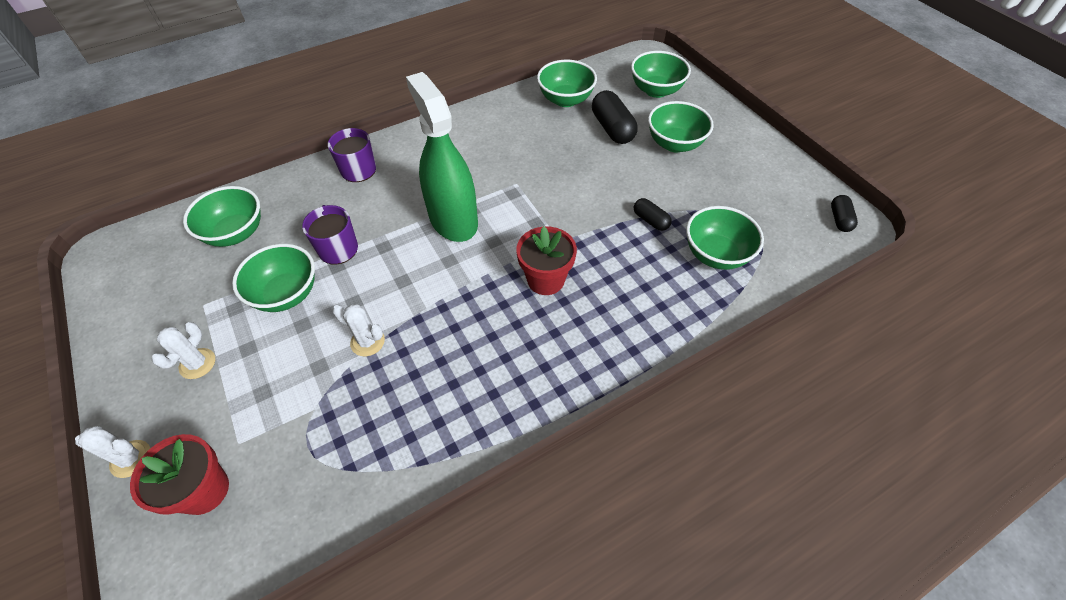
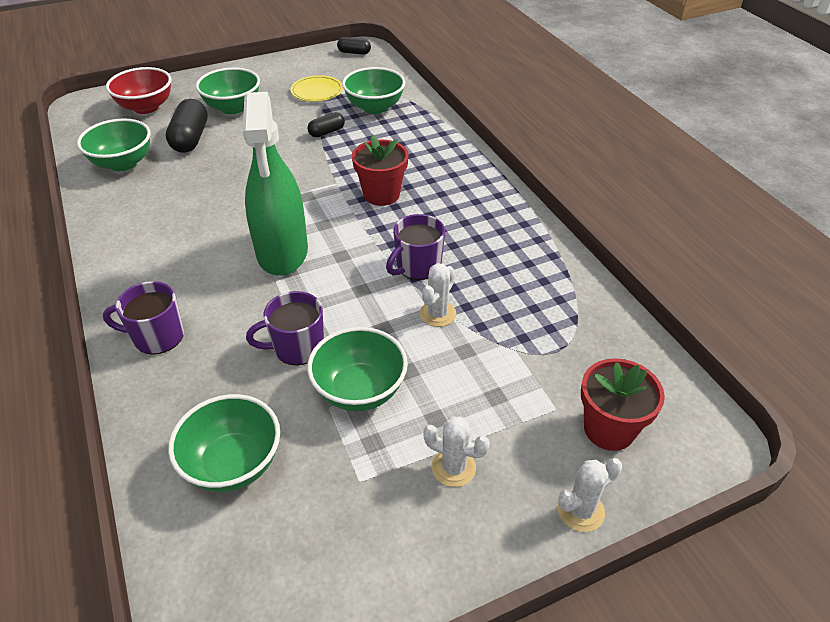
camera: 85 degrees left, 10 degrees down
(131, 459) = (580, 510): white cactus -> white cactus turned 45 degrees clockwise
(434, 320) = (417, 266): none -> purple mug
(453, 219) = (282, 252): green spray bottle -> green spray bottle turned 75 degrees counterclockwise
(612, 128) = (190, 139): black capsule -> black capsule turned 75 degrees counterclockwise
(656, 90) = (146, 107): green bowl -> red bowl
(731, 200) = (317, 91): none -> yellow plate

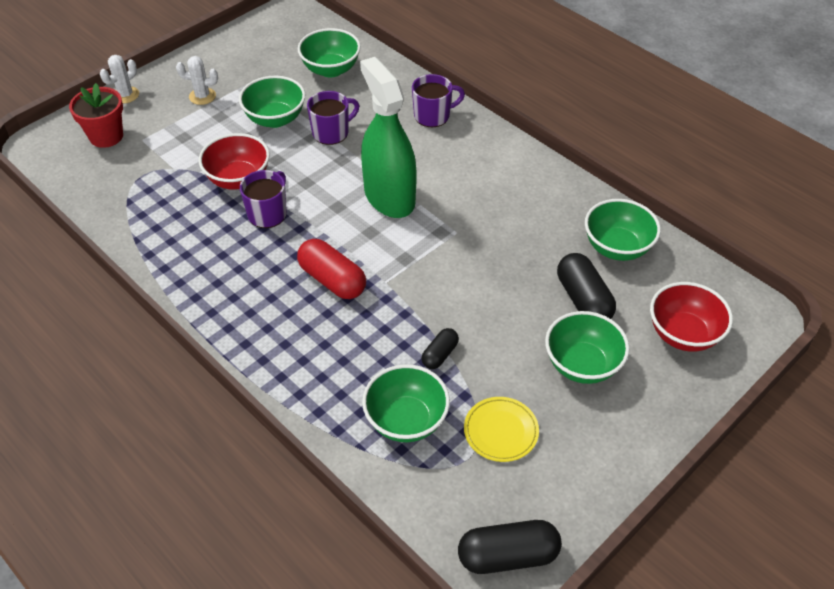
camera: 160 degrees right, 5 degrees up
(354, 53) = (507, 556): black capsule -> black capsule, size x1.76
(381, 194) = (332, 280): red flower pot -> red capsule
(438, 314) = (238, 179): white cactus -> red bowl

